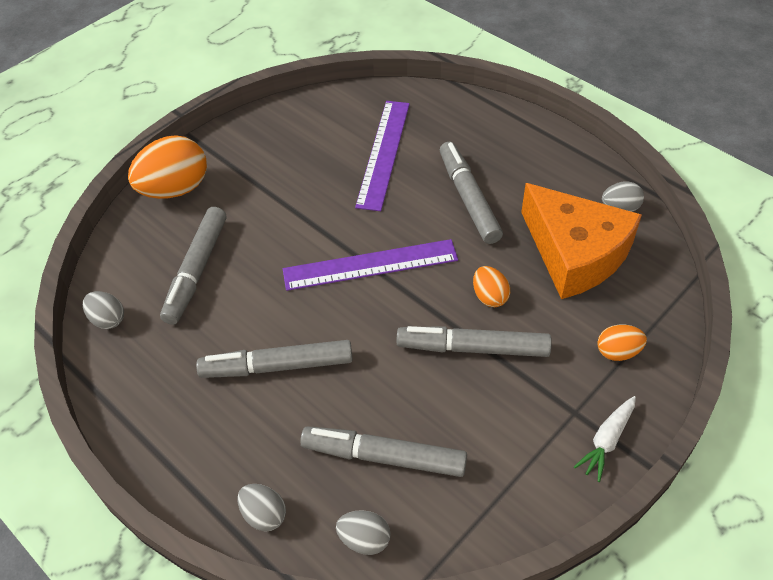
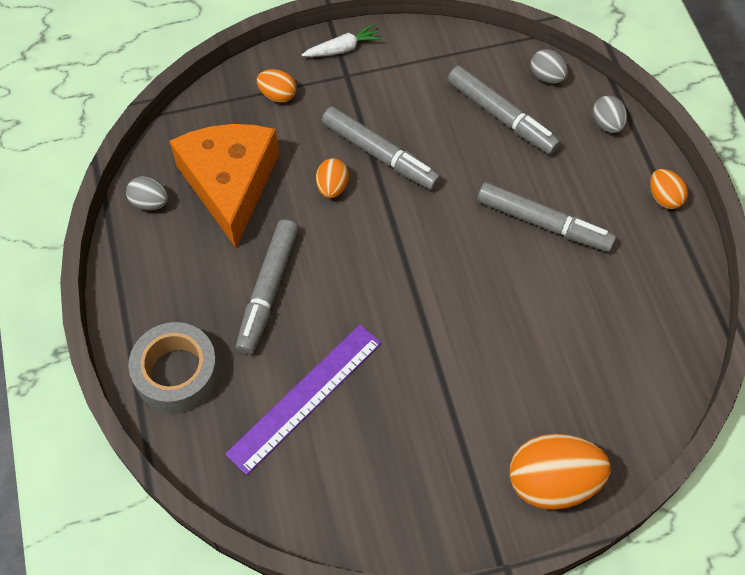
camera: 150 degrees left, 10 degrees up
(108, 319) = (676, 350): grey egg -> none
(166, 458) = (664, 197): none -> orange egg
(197, 270) = (572, 358): grey marker -> none
(370, 264) = (409, 273): purple ruler -> none
(481, 125) = (177, 374): none -> grey tape

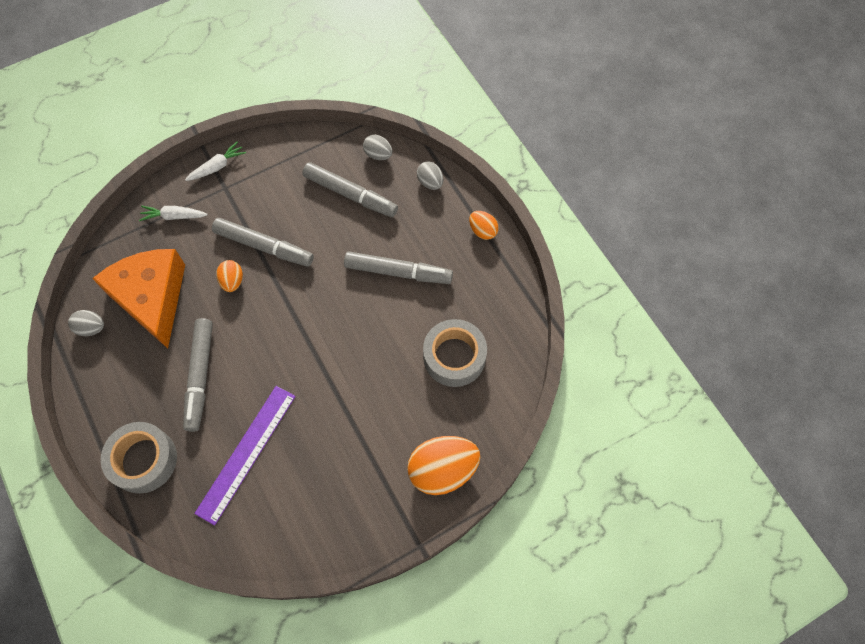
camera: 15 degrees left, 5 degrees up
(278, 95) = (174, 216): orange egg -> white carrot
(596, 344) = (454, 357): none -> grey tape

